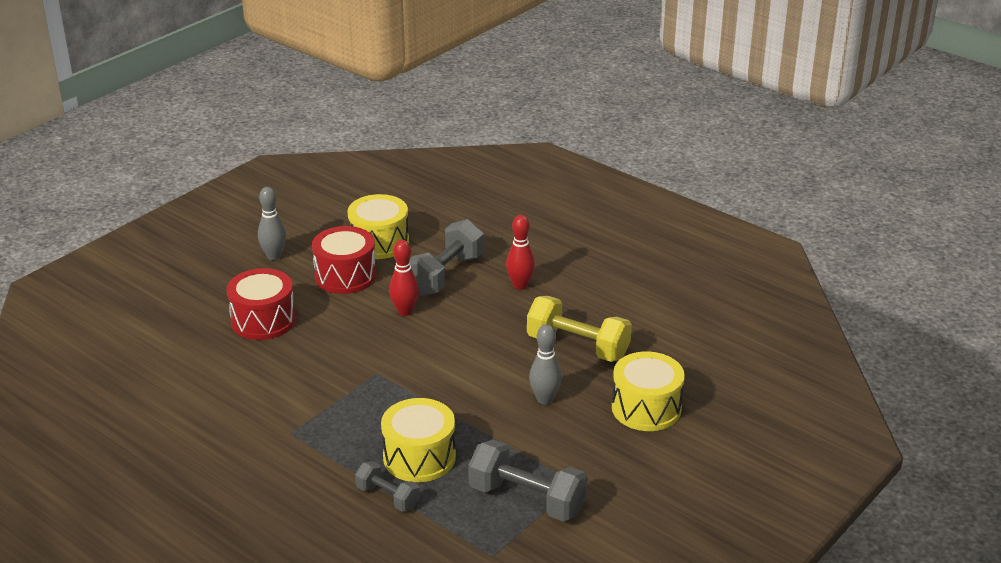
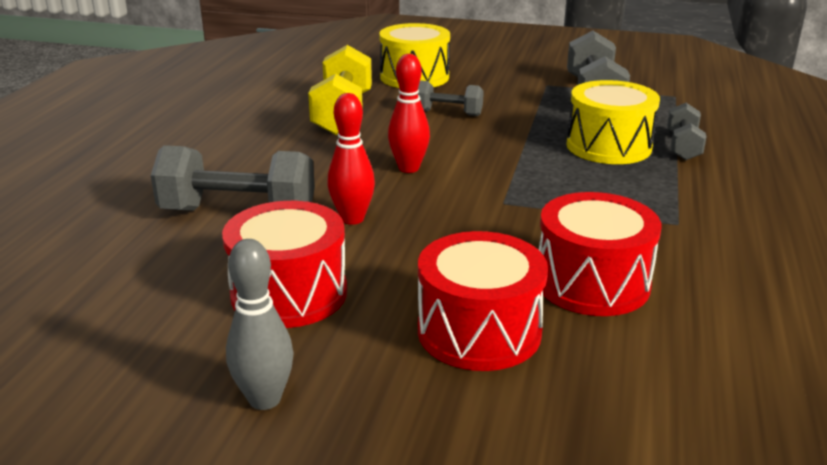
camera: 115 degrees left, 5 degrees down
(265, 370) = (592, 283): none -> red drum
(379, 242) = (162, 292): yellow drum -> none
(520, 285) = (236, 162): red bowling pin -> red bowling pin (409, 168)
(544, 399) = (448, 113): grey bowling pin -> grey dumbbell

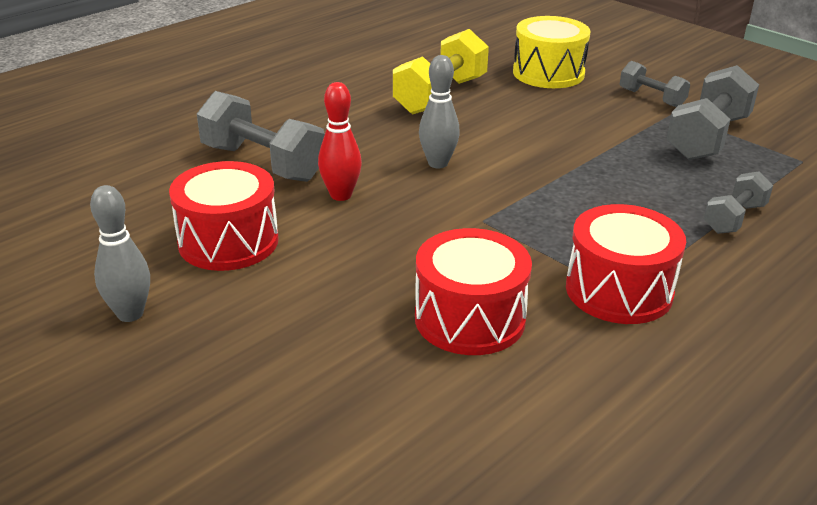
camera: 30 degrees right, 5 degrees up
(409, 168) = (438, 163): red bowling pin -> grey bowling pin
(448, 113) = (536, 118): grey dumbbell -> grey dumbbell (651, 98)
(479, 331) = (329, 323): red drum -> red drum (619, 290)
(608, 146) = (653, 195): yellow drum -> none

